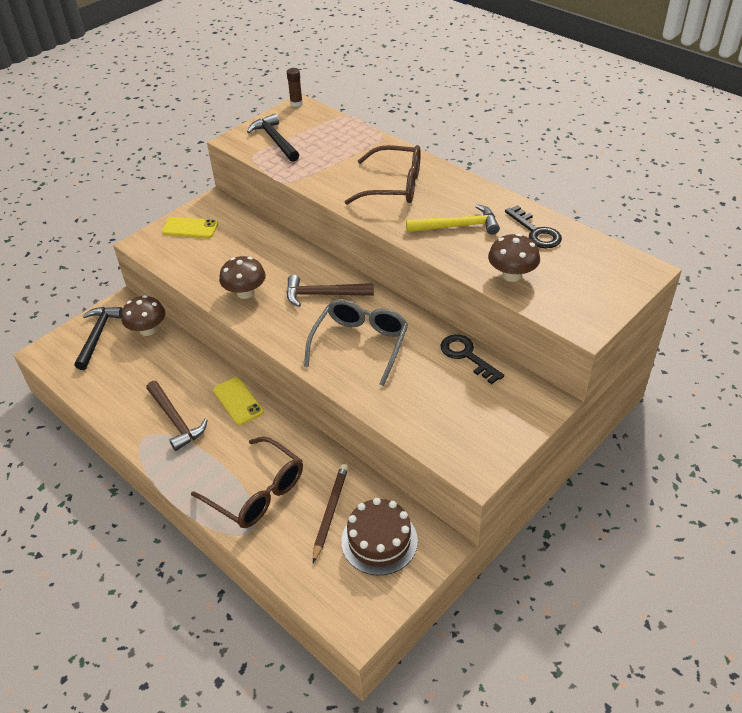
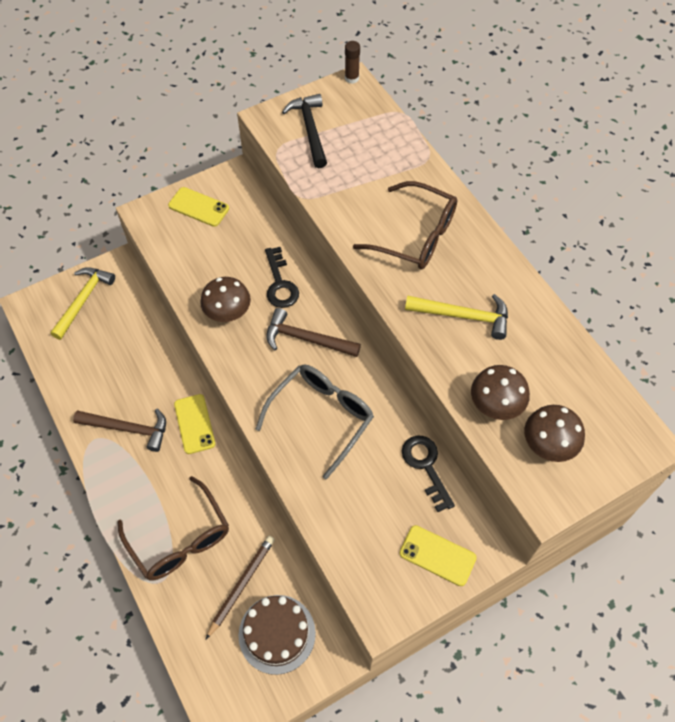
camera: 15 degrees right, 15 degrees up
(98, 335) = (84, 300): black hammer -> yellow hammer
(148, 330) = (133, 307): brown mushroom -> brown mushroom (548, 444)
(176, 420) = (128, 429): brown hammer -> brown hammer turned 60 degrees counterclockwise
(505, 415) = (437, 555): none -> yellow phone
(536, 232) = (547, 350): black key -> black key (280, 284)

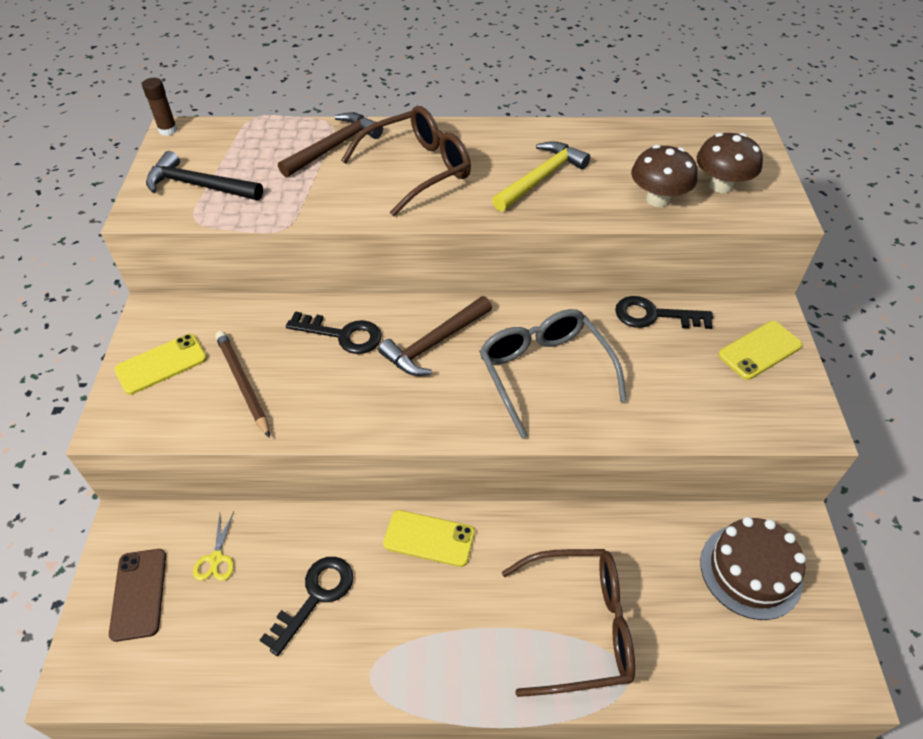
camera: 60 degrees left, 10 degrees down
(84, 300) = (139, 594): yellow hammer -> brown phone
(122, 322) = (216, 559): none -> yellow scissors
(125, 385) = (315, 596): none -> black key
(128, 429) = (384, 621): brown hammer -> brown hammer (335, 146)
(228, 313) = (340, 399): brown mushroom -> none
(241, 585) = (673, 581): brown pencil -> brown pencil (242, 383)

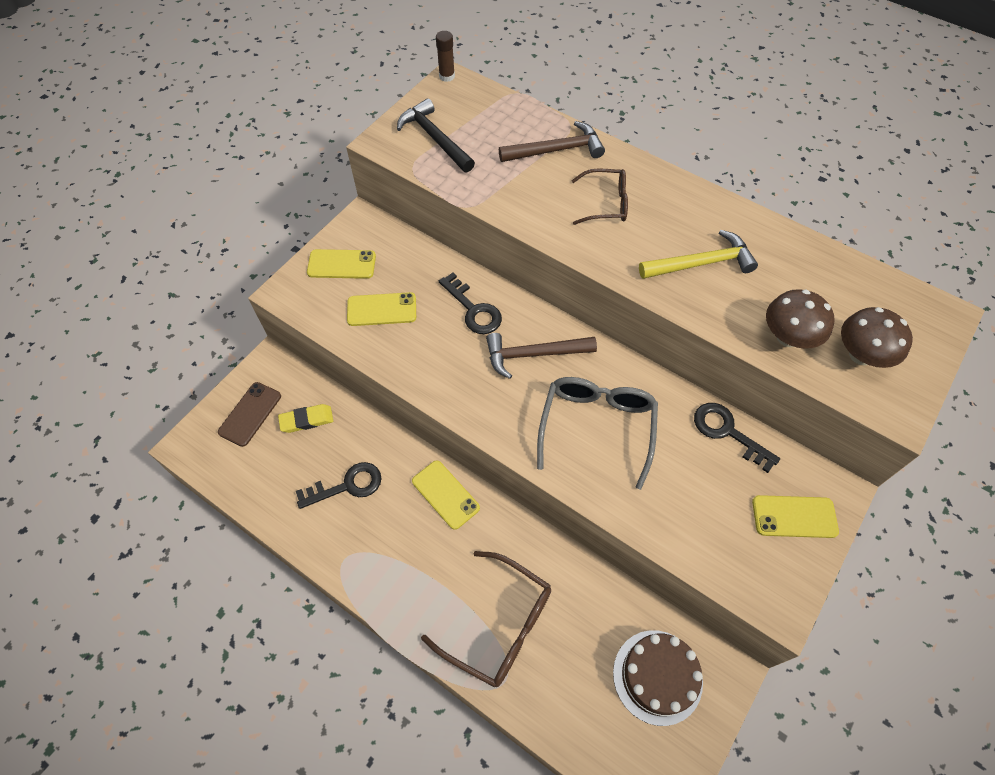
camera: 35 degrees right, 10 degrees up
(216, 559) = (306, 420): yellow scissors -> yellow eraser
(242, 383) = (382, 309): brown pencil -> yellow phone
(418, 169) = (606, 203): brown glasses -> brown glasses, size x0.62

